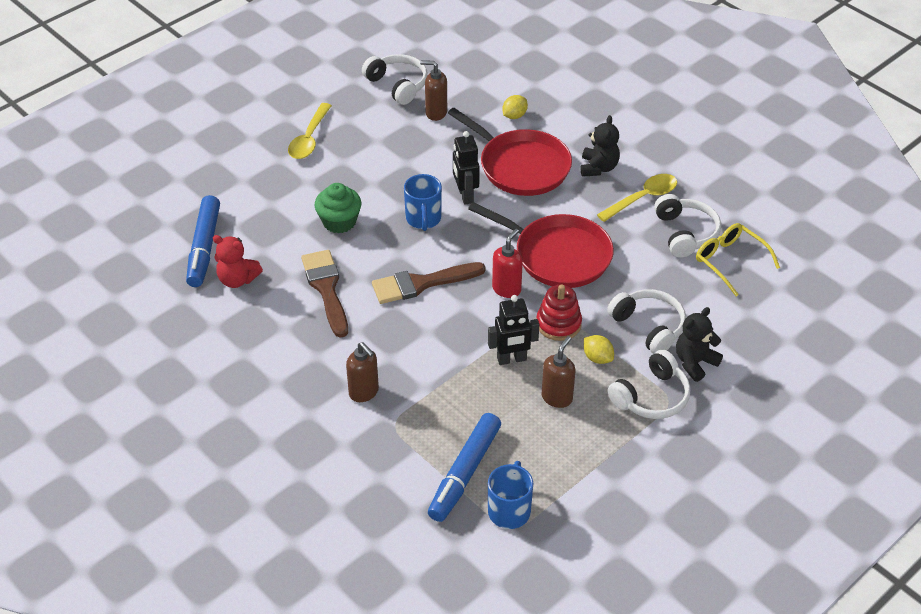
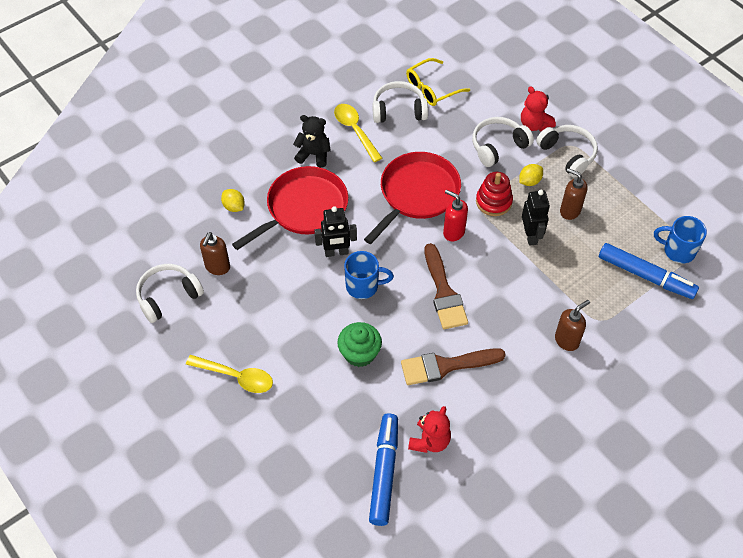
camera: 85 degrees left, 10 degrees up
(204, 247) = (384, 472): blue marker -> blue marker turned 90 degrees counterclockwise
(695, 362) = (534, 125): black teddy bear -> red teddy bear

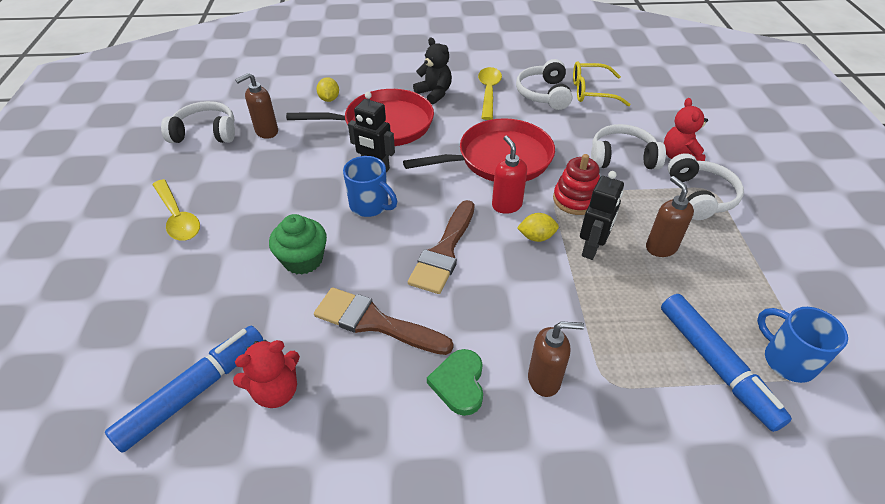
camera: 35 degrees right, 10 degrees down
(399, 110) = (544, 94): white headphones -> white headphones turned 120 degrees counterclockwise
(524, 371) = (459, 383): none -> green heart
(529, 181) = (633, 200): yellow lemon -> yellow lemon (536, 237)

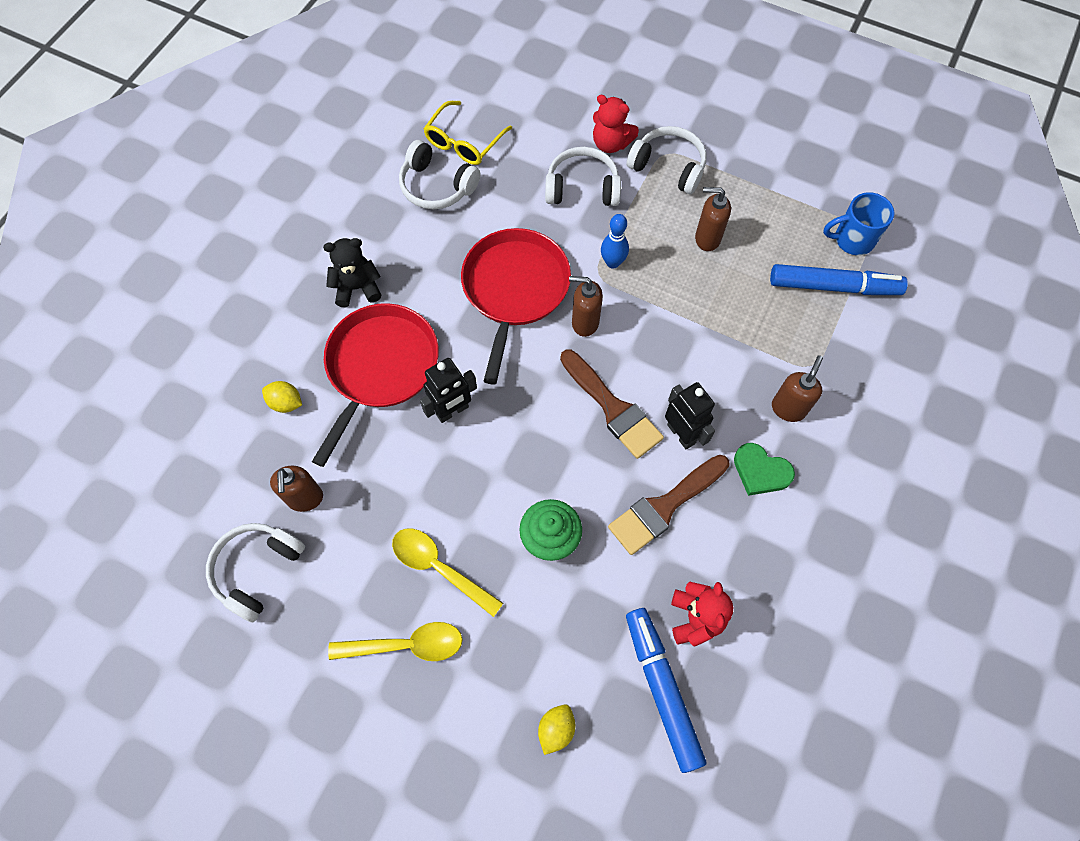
camera: 60 degrees left, 20 degrees up
(370, 205) = (509, 443): blue mug -> none
(488, 92) = (395, 234): yellow spoon -> yellow spoon (439, 568)
(506, 205) = (584, 322): red soap dispenser -> brown soap dispenser
(536, 237) = (640, 323): yellow lemon -> yellow lemon (556, 729)
(575, 199) = (612, 262): red stacking toy -> blue bowling pin
(592, 248) = (678, 289): black robot -> black robot (681, 434)
(622, 158) = (582, 188): white headphones -> white headphones turned 60 degrees clockwise

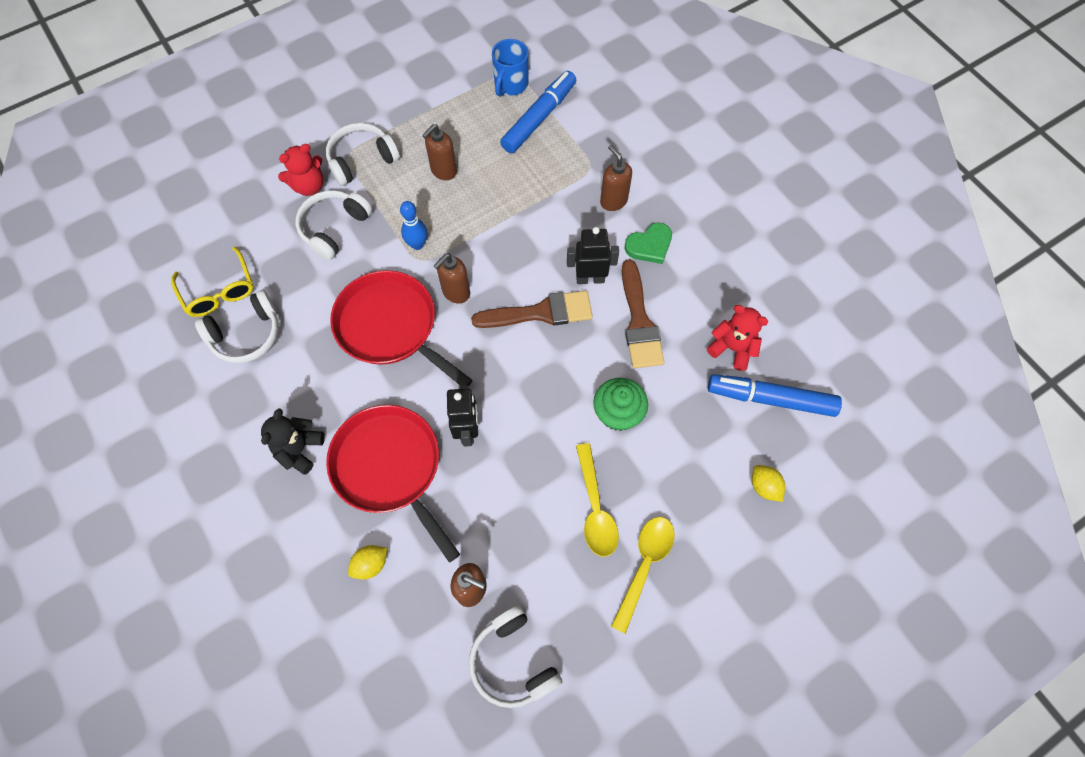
camera: 60 degrees left, 0 degrees up
(439, 568) = (595, 508): yellow spoon -> yellow spoon turned 75 degrees counterclockwise

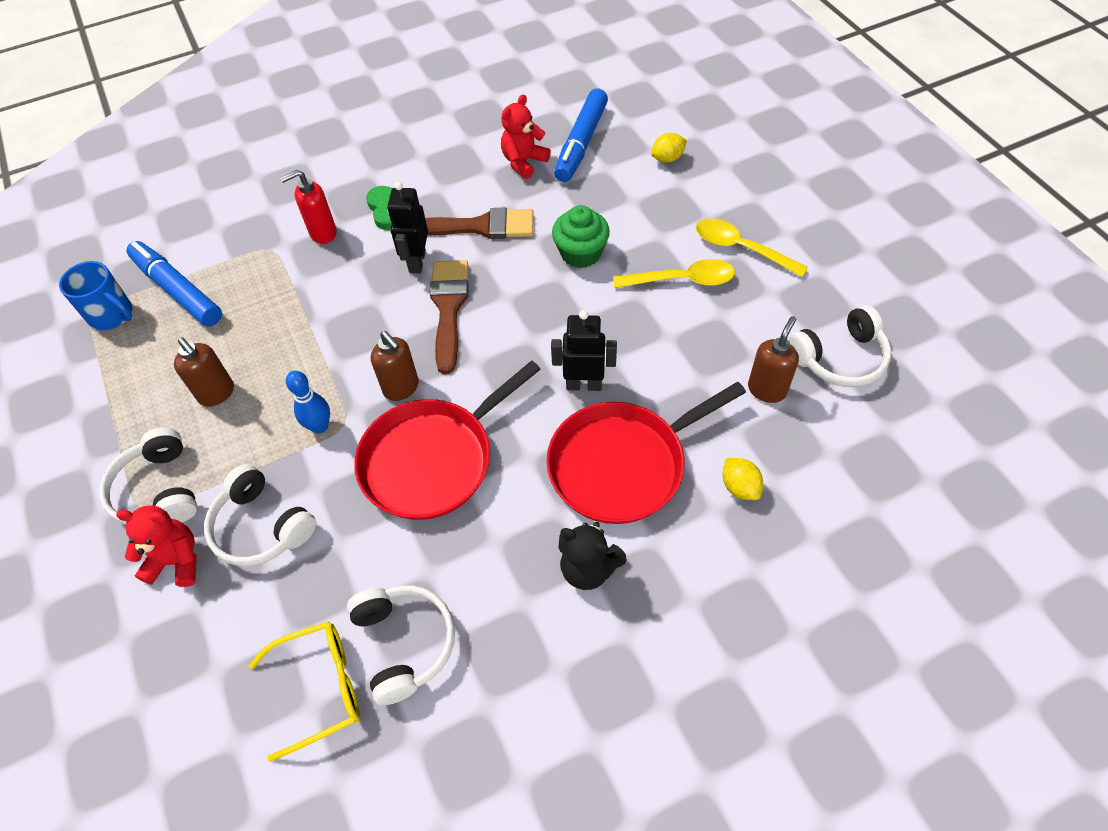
camera: 80 degrees left, 10 degrees down
(309, 186) = (176, 561): red teddy bear -> red teddy bear turned 60 degrees counterclockwise
(613, 201) = (323, 233): brown soap dispenser -> red soap dispenser

